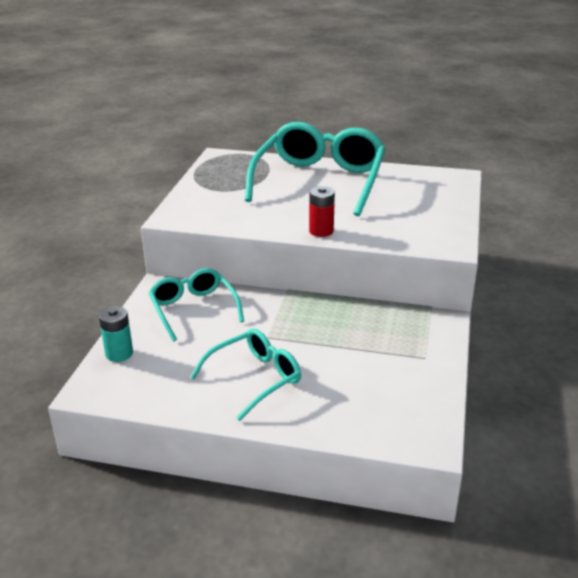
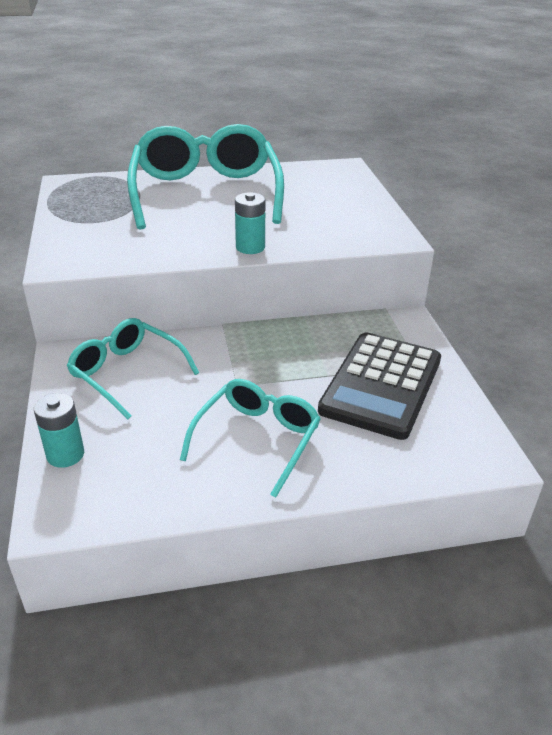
camera: 25 degrees left, 5 degrees up
(321, 231) = (250, 247): red battery -> turquoise battery
(380, 365) = (381, 385): none -> black calculator

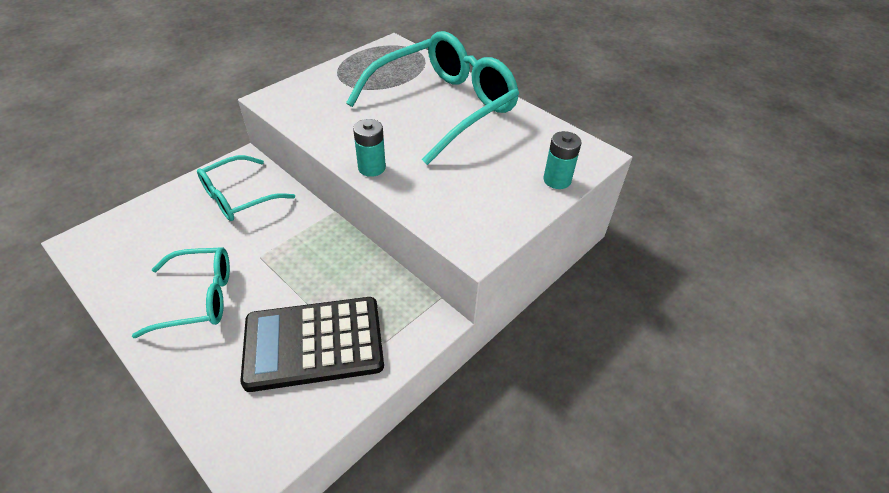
camera: 55 degrees right, 10 degrees up
(65, 454) = (139, 215): turquoise battery -> turquoise battery (557, 180)
(127, 373) = (239, 197): turquoise glasses -> turquoise glasses turned 135 degrees counterclockwise

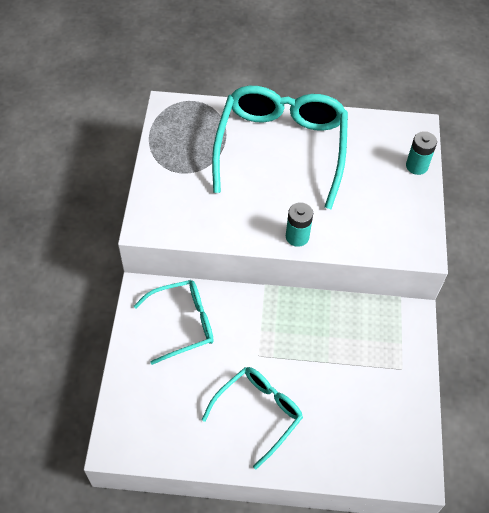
camera: 40 degrees left, 10 degrees up
(239, 197) = (183, 323): turquoise glasses -> turquoise glasses turned 120 degrees counterclockwise
(314, 343) = (364, 383): black calculator -> none

